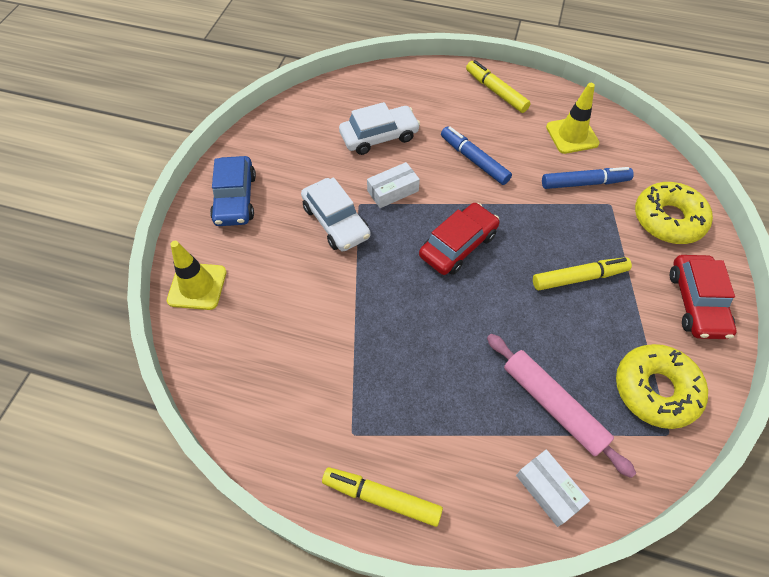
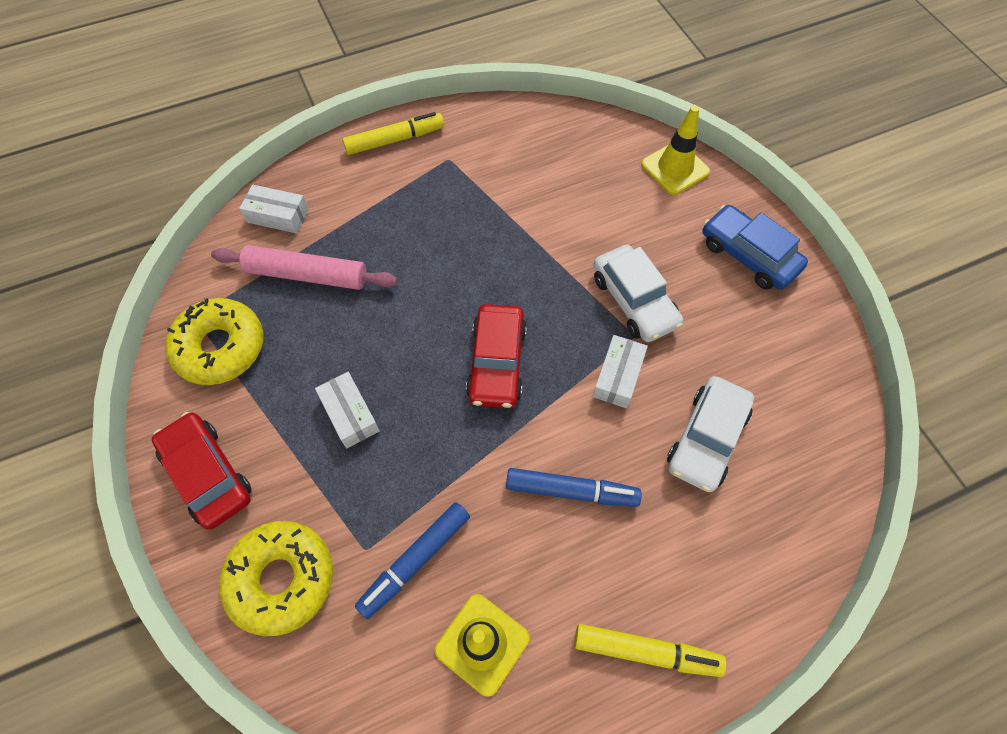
camera: 140 degrees right, 5 degrees up
(336, 222) = (634, 301): white car -> white car turned 135 degrees counterclockwise
(578, 278) = (350, 414): yellow marker -> white box

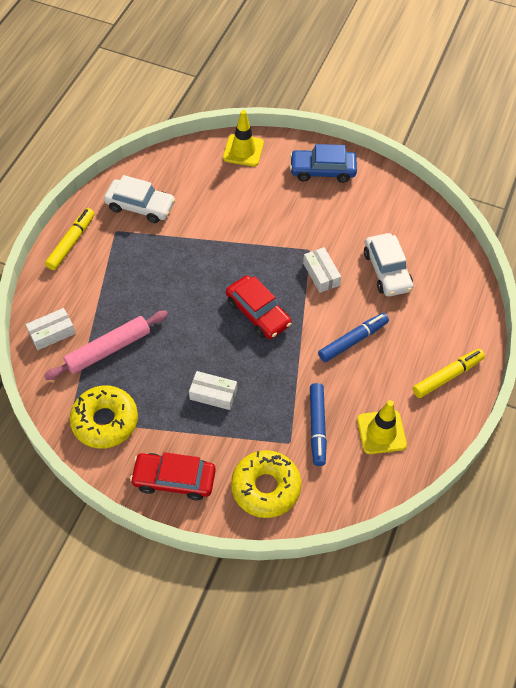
camera: 45 degrees left, 5 degrees down
(634, 301) = (292, 233): white car -> white car (140, 206)

